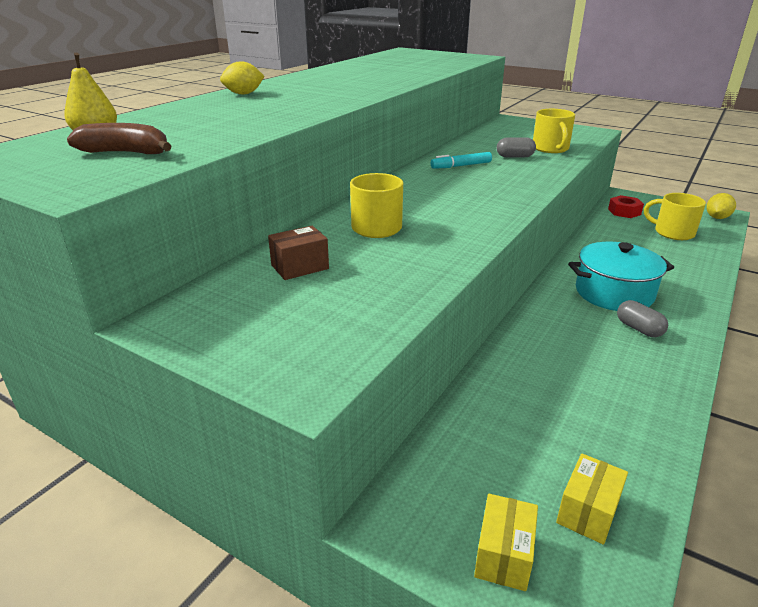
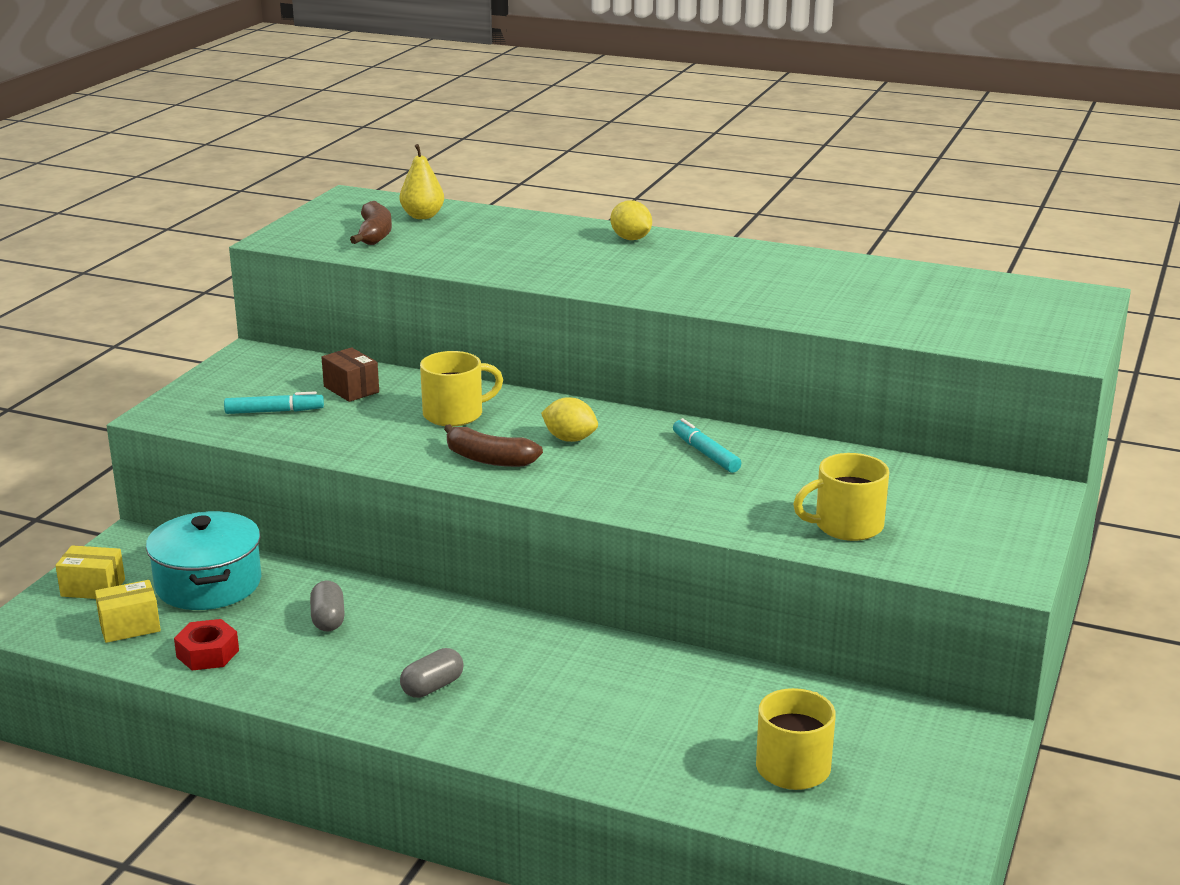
camera: 80 degrees right, 5 degrees down
(333, 307) = (274, 411): none -> turquoise marker
(462, 220) = (489, 459): none -> brown banana
(515, 156) = (778, 494): grey capsule -> grey capsule (328, 619)
(588, 511) = (130, 627): yellow box -> yellow box turned 45 degrees counterclockwise
(614, 293) = (529, 677): turquoise pot -> turquoise pot (208, 584)
(624, 212) = (878, 721): red nut -> red nut (207, 654)
(717, 218) = (909, 840): yellow lemon -> yellow lemon (570, 439)

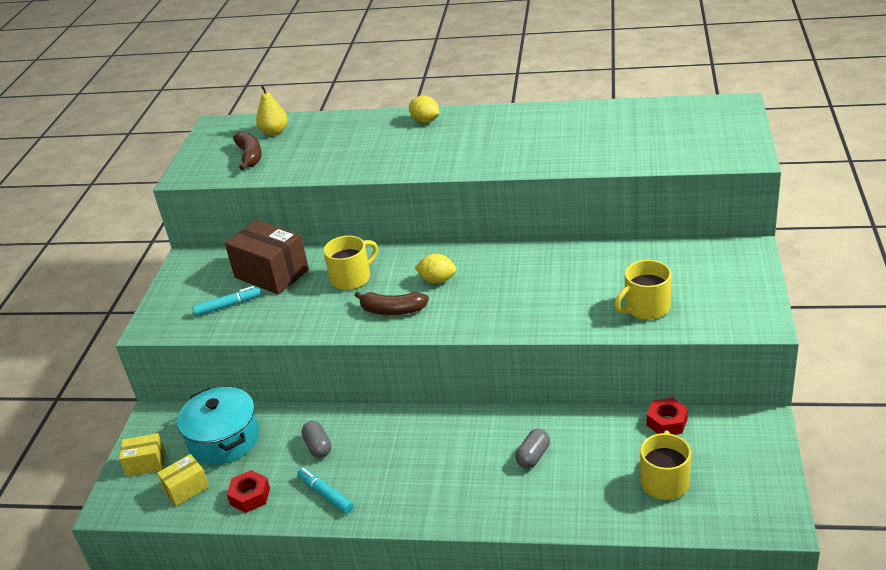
camera: 10 degrees left, 10 degrees up
(351, 389) = (271, 274): brown box -> brown box, size x1.85
(432, 687) = (411, 482): grey capsule -> grey capsule (533, 456)
(705, 453) = (530, 270): turquoise marker -> turquoise marker (325, 494)
(835, 698) = (667, 422): none -> red nut

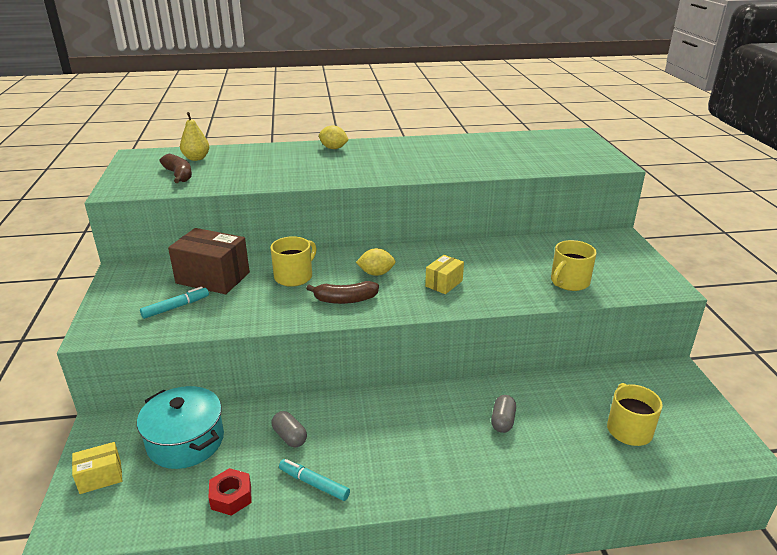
camera: 20 degrees left, 5 degrees down
(186, 488) = (155, 498): yellow box -> yellow box (444, 283)
(667, 422) = (601, 379): red nut -> none

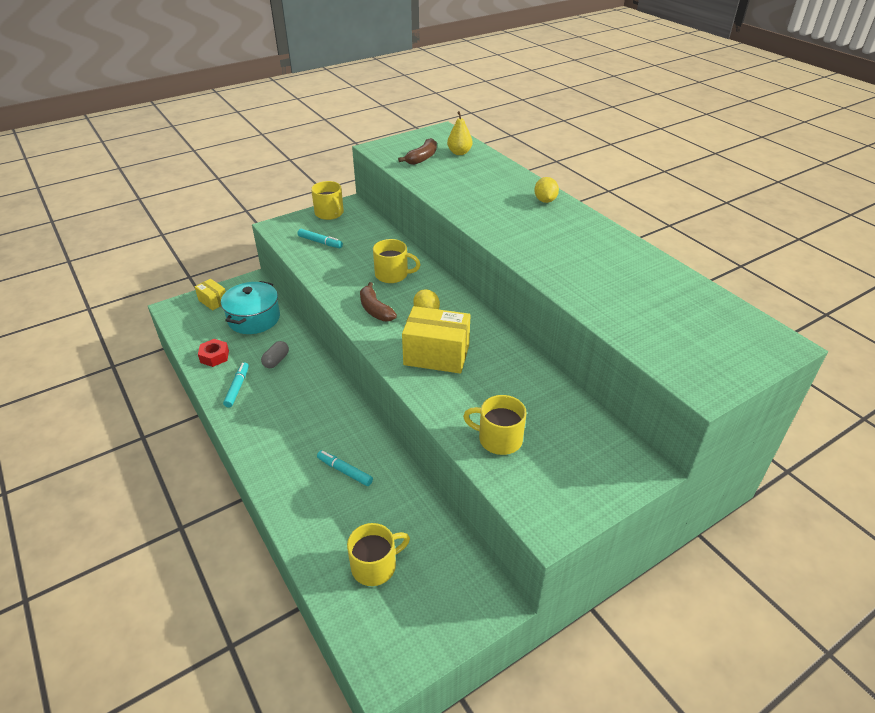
camera: 65 degrees right, 10 degrees up
(121, 288) = (329, 213): none -> yellow mug
(213, 278) = (366, 241): brown box -> none
(444, 283) = (436, 355): yellow box -> yellow box, size x1.85
(502, 421) = (345, 471): grey capsule -> turquoise marker

